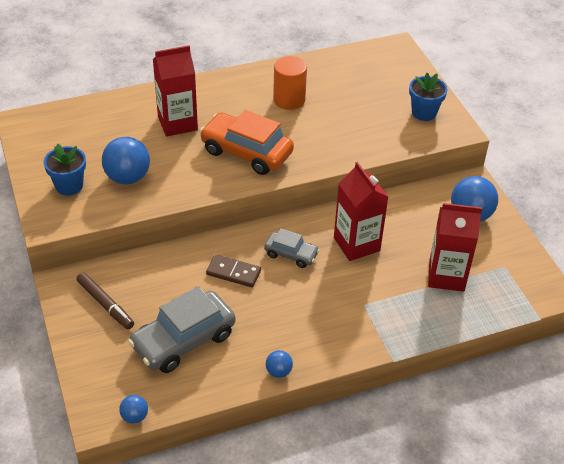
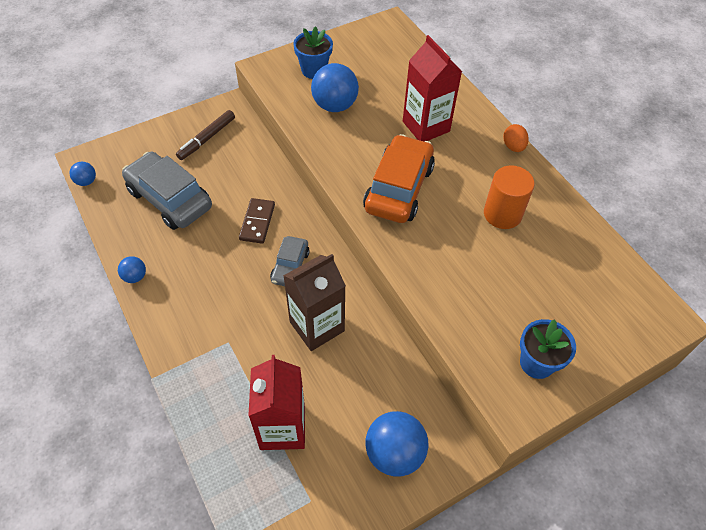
camera: 80 degrees right, 10 degrees up
(219, 78) = (513, 147): none -> orange egg
(356, 244) = (317, 326): red carton -> brown carton

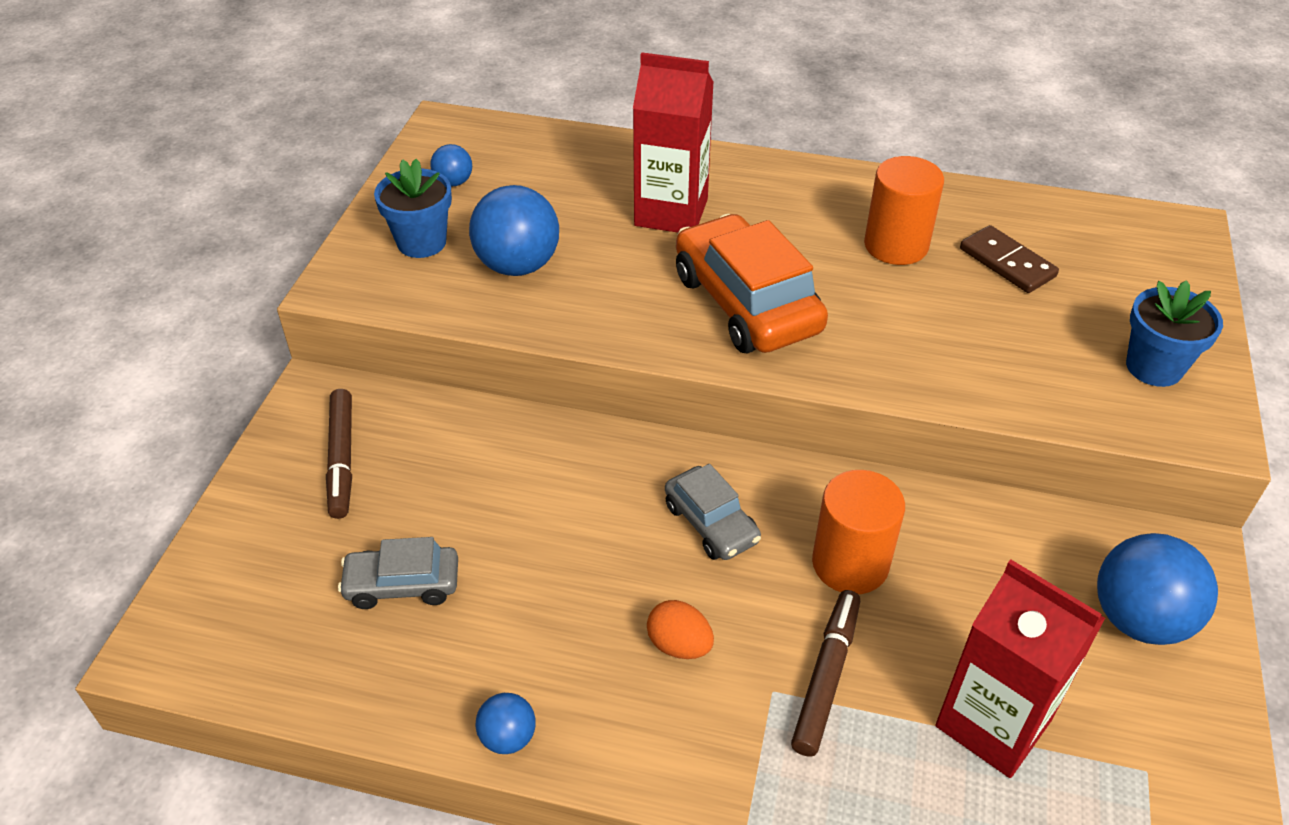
camera: 45 degrees left, 10 degrees down
(86, 181) = (210, 678): blue ball -> blue ball (453, 182)
(169, 199) = (402, 585): grey car -> grey car, size x0.55
(251, 355) = (826, 677): none -> brown marker
(257, 222) = (584, 507): brown domino -> brown domino (1007, 263)
(317, 326) = (850, 564): brown carton -> orange cylinder
(513, 147) = (800, 168): orange egg -> orange egg (679, 645)

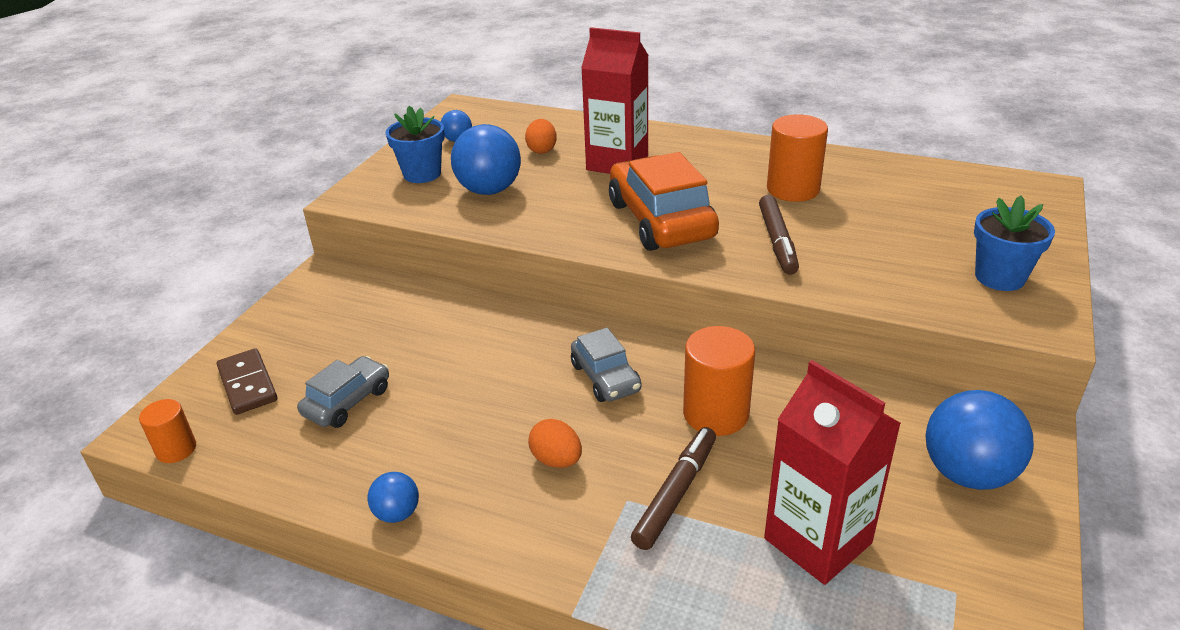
camera: 10 degrees right, 10 degrees down
(203, 674) = (176, 449): none -> orange cylinder
(341, 459) = (329, 317): brown marker -> brown marker (777, 241)
(402, 585) = (347, 401): grey car -> grey car turned 120 degrees clockwise
(569, 195) = (542, 150): none -> orange egg
(1007, 263) = (884, 204): brown domino -> brown domino (247, 384)

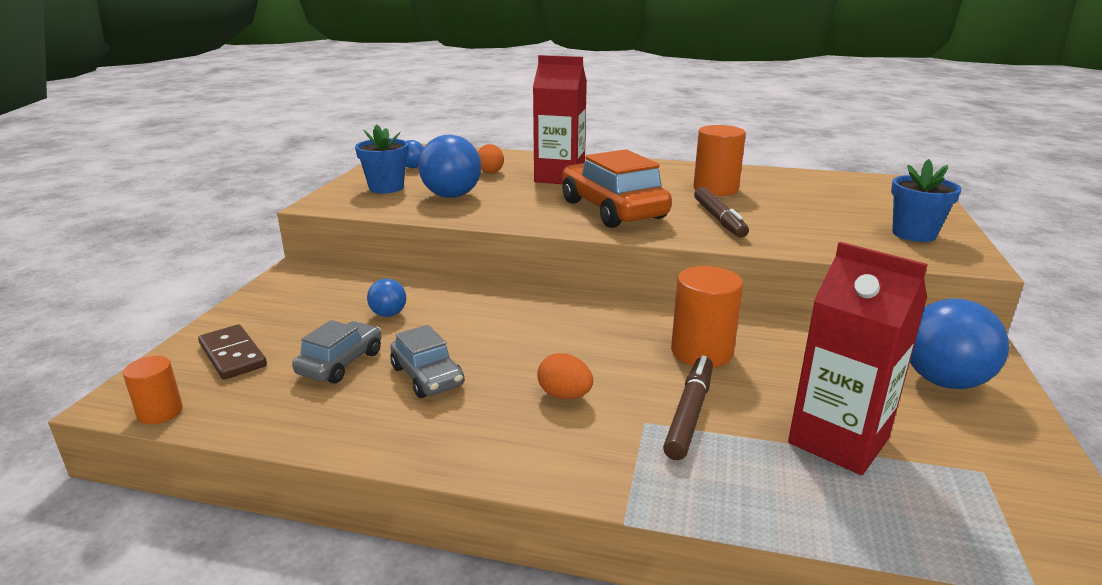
camera: 10 degrees left, 10 degrees down
(397, 513) = (414, 450): blue ball -> blue ball (388, 314)
(605, 377) = (590, 331): grey car -> grey car (427, 376)

